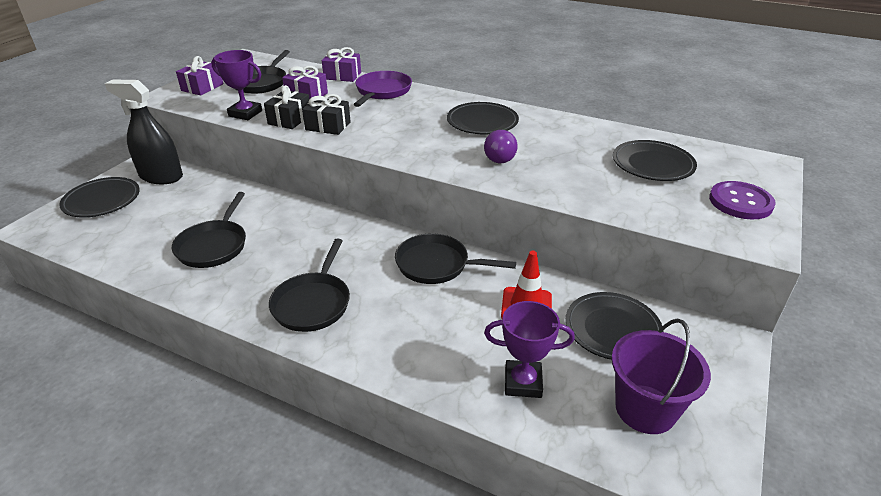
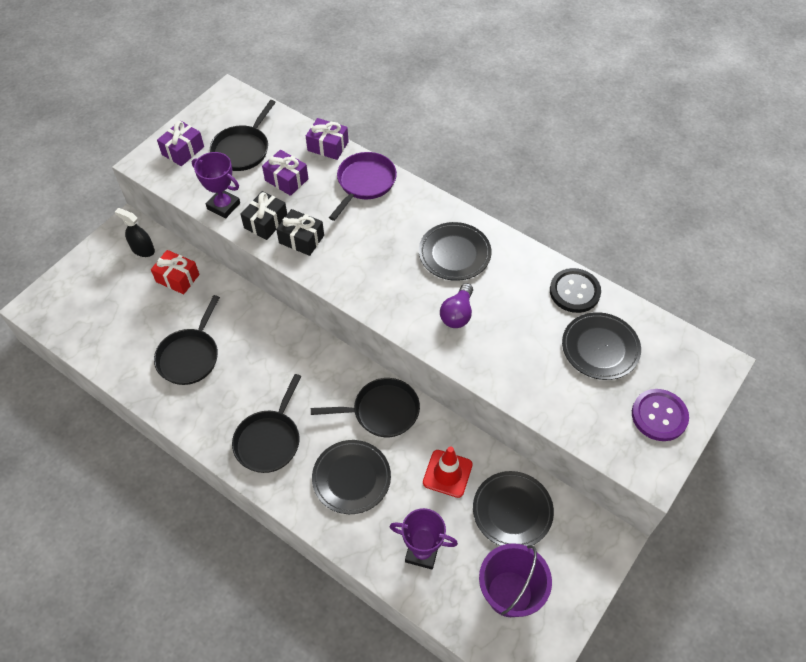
camera: 10 degrees right, 20 degrees up
(102, 201) = (90, 279): black plate -> black plate (351, 478)
(161, 176) = (143, 250): black spray bottle -> black spray bottle, size x0.58
(198, 192) = (177, 278): none -> red gift
(437, 265) = (382, 411): black pan -> black pan turned 150 degrees clockwise
(607, 134) = (574, 291): none -> black button

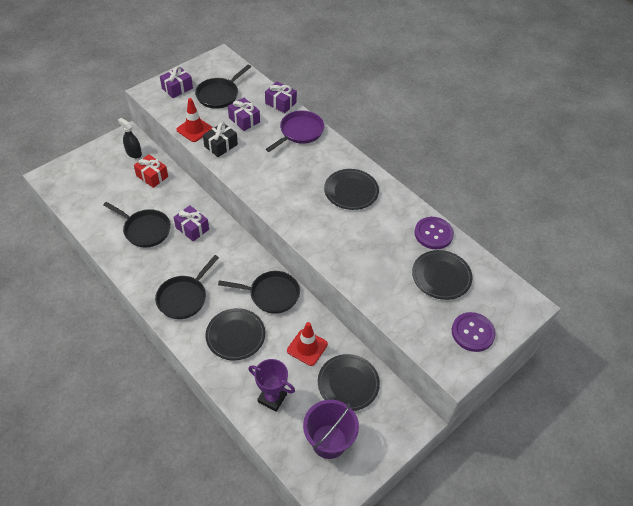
camera: 10 degrees right, 5 degrees down
(190, 356) = (145, 230): black pan -> black pan turned 90 degrees counterclockwise
(223, 206) = (194, 129): purple trophy -> red traffic cone
(252, 341) = (192, 228): none -> purple gift
(301, 239) = (243, 161): black gift -> none
(457, 314) = (341, 232): purple light bulb -> none
(574, 291) = (433, 234): black button -> purple button

